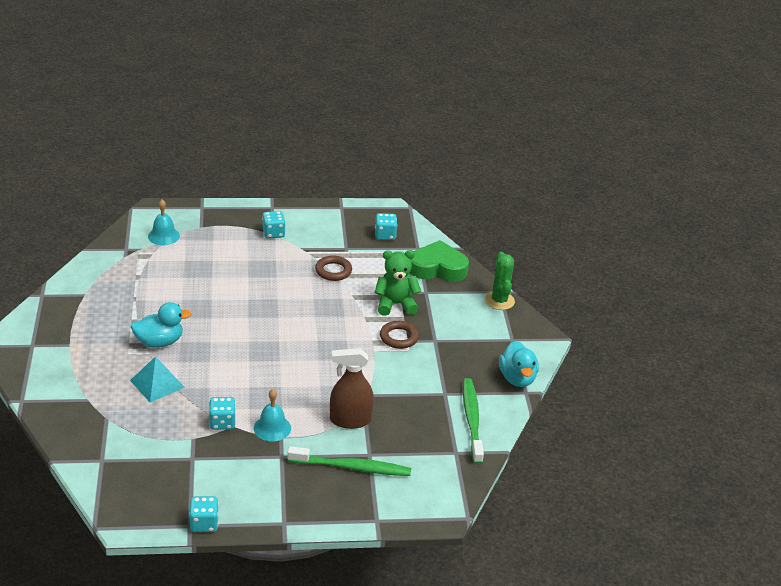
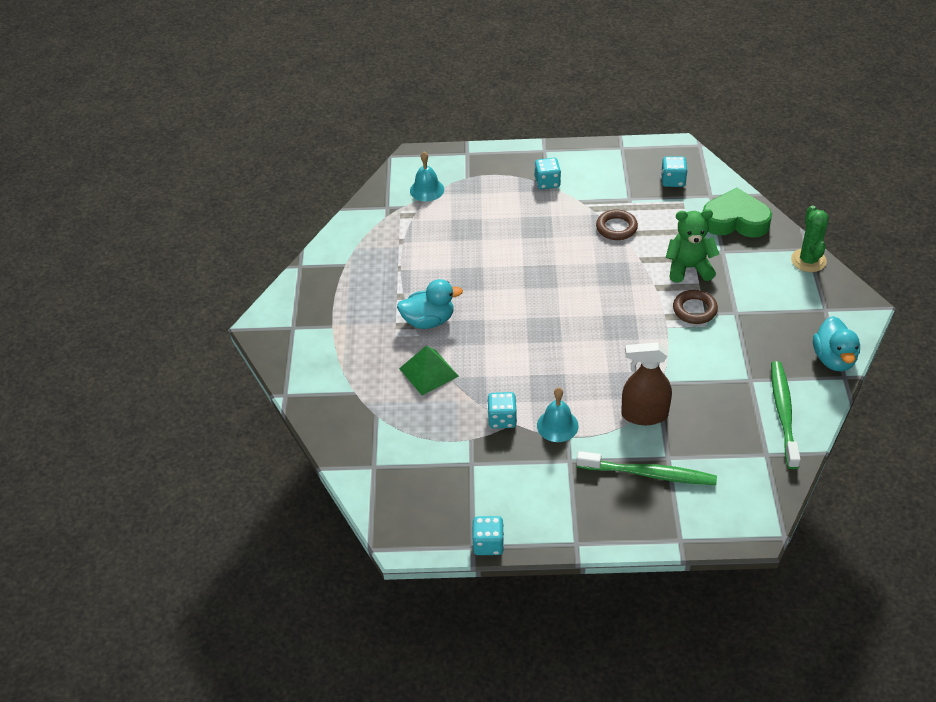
camera: 10 degrees right, 10 degrees up
(157, 384) = (428, 372): turquoise pyramid -> green pyramid

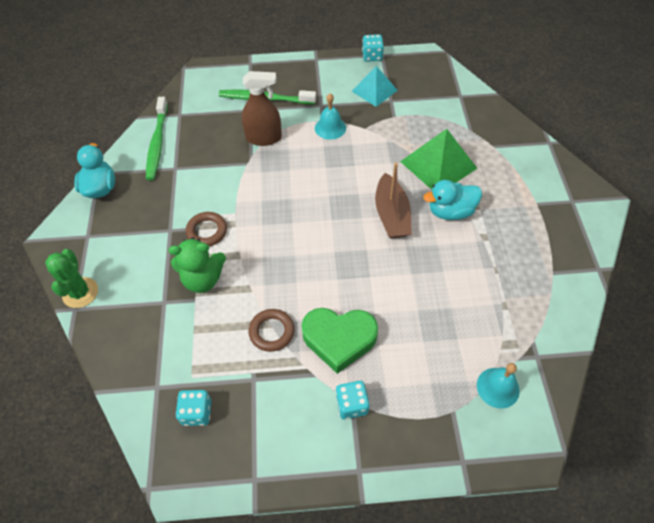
camera: 175 degrees right, 10 degrees up
(428, 372) = (438, 164): green pyramid -> green pyramid, size x1.50
(492, 481) = (374, 90): none -> turquoise pyramid
(493, 320) = (391, 215): none -> brown boat
(502, 419) = (372, 130): turquoise dice -> none
(735, 221) = (139, 346): green heart -> green heart (339, 339)

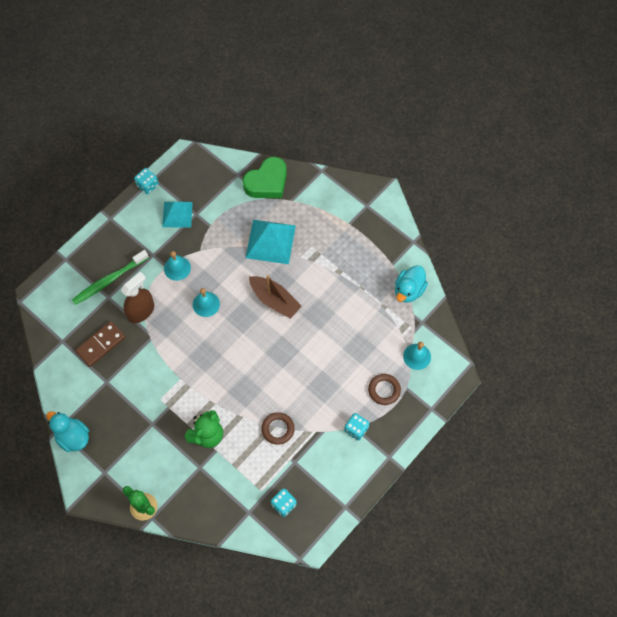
camera: 45 degrees left, 10 degrees up
(157, 143) = (72, 374): green toothbrush -> none
(204, 138) = (101, 344): none -> brown domino
(207, 231) = (176, 405): brown ring -> brown ring (384, 390)
(324, 172) = (206, 304): none -> turquoise bell
(339, 339) = (317, 401): green heart -> green heart (267, 182)
(438, 164) = (270, 241): green pyramid -> turquoise pyramid
(450, 211) = (306, 270): turquoise duck -> turquoise duck (409, 290)

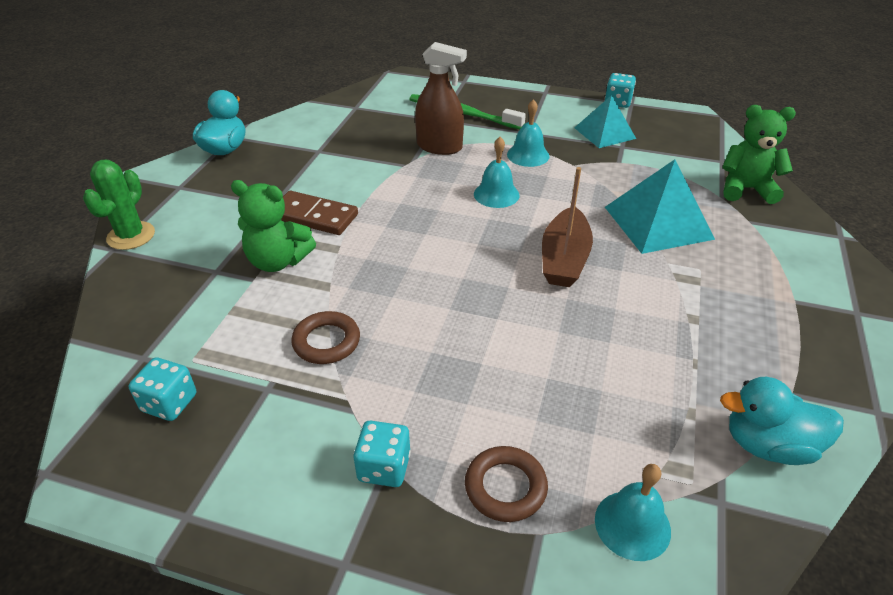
camera: 65 degrees right, 25 degrees down
(101, 344) = (369, 132): brown domino -> brown domino (314, 216)
(267, 182) = (746, 189): green heart -> green teddy bear

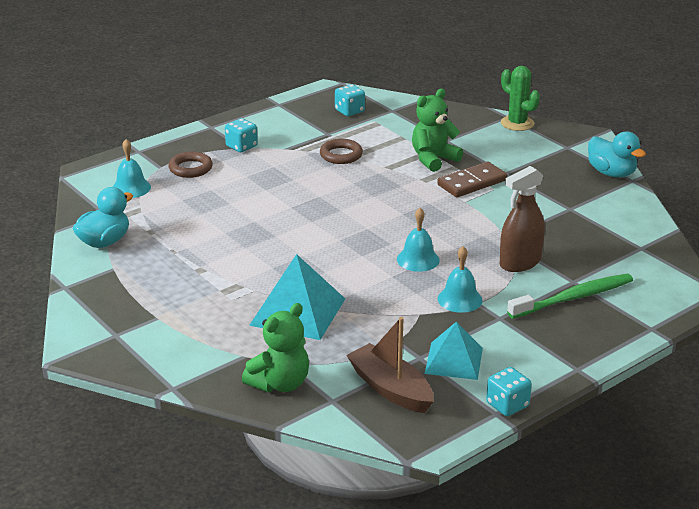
camera: 125 degrees right, 10 degrees down
(564, 259) = (311, 252): brown boat -> brown boat (390, 389)

